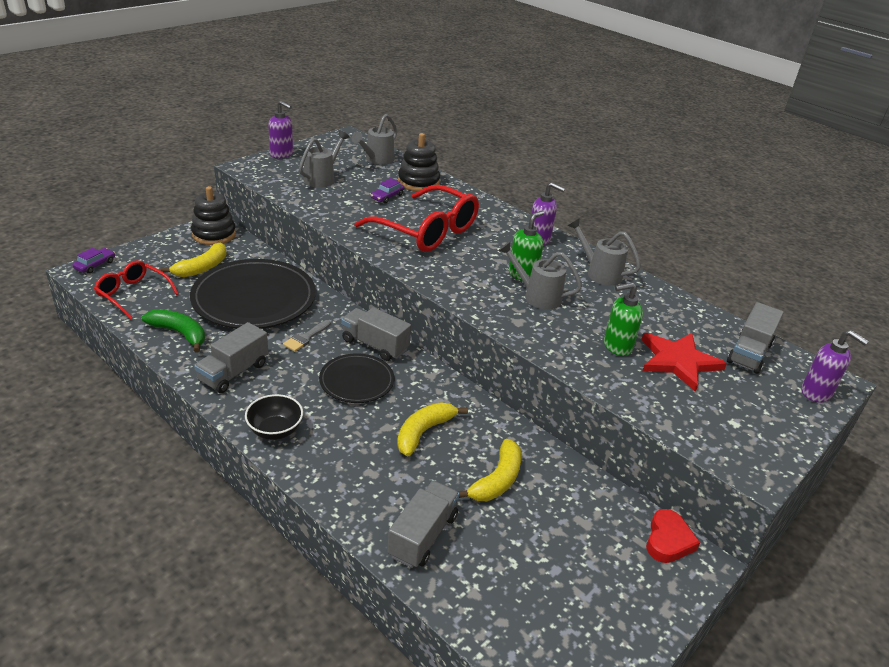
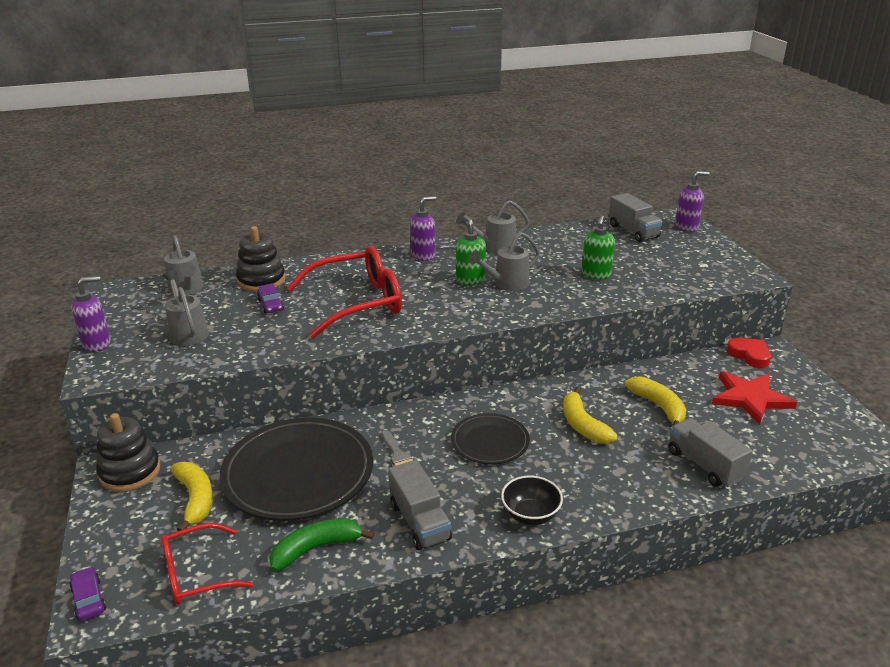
camera: 55 degrees left, 5 degrees down
(375, 345) = (443, 414): grey truck -> none
(678, 361) = (627, 259): red star -> red star (750, 398)

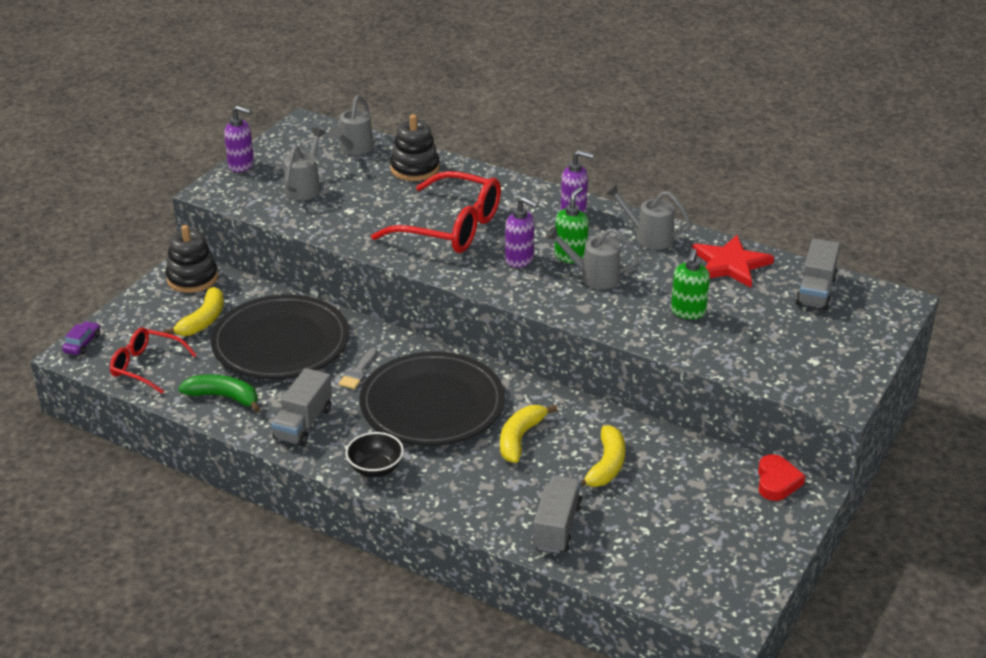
camera: 45 degrees right, 5 degrees up
(270, 305) = (388, 195): purple car -> none
(490, 442) = (432, 405): black plate -> black plate, size x1.83
(596, 275) = (688, 312): green soap dispenser -> green soap dispenser turned 45 degrees counterclockwise
(687, 227) = (884, 316): purple soap dispenser -> purple soap dispenser (520, 260)
(750, 398) = (699, 512): red star -> red star (730, 264)

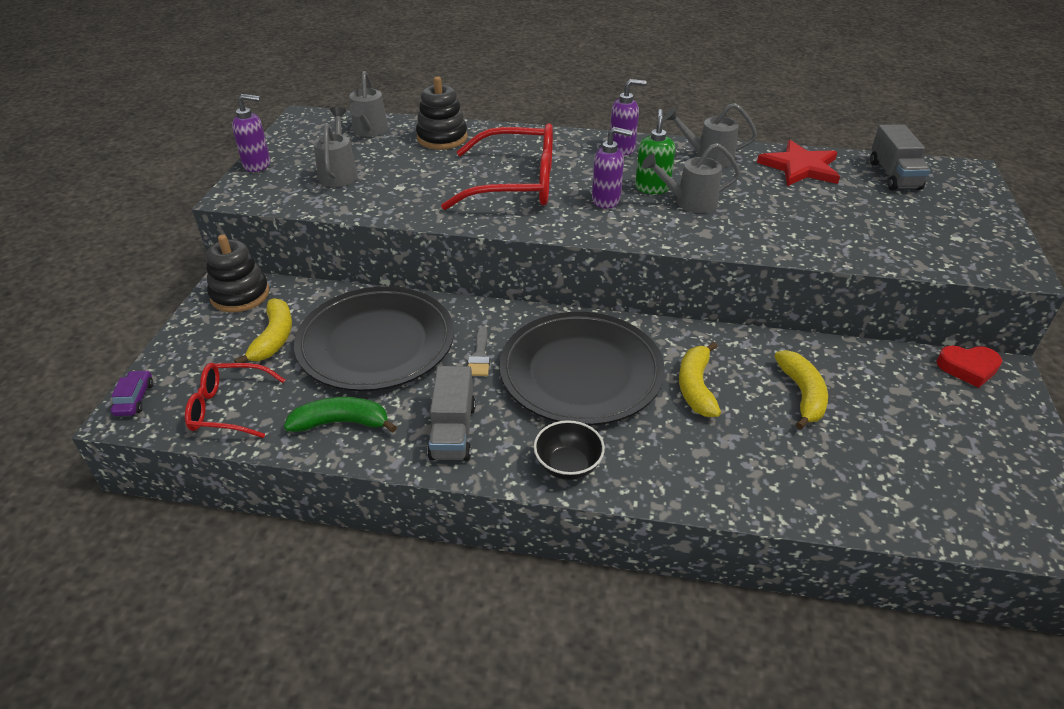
camera: 20 degrees left, 5 degrees up
(557, 527) = (809, 481): grey truck -> none
(688, 312) = (804, 217): green soap dispenser -> none
(777, 482) = (968, 368): red heart -> red heart turned 105 degrees clockwise

